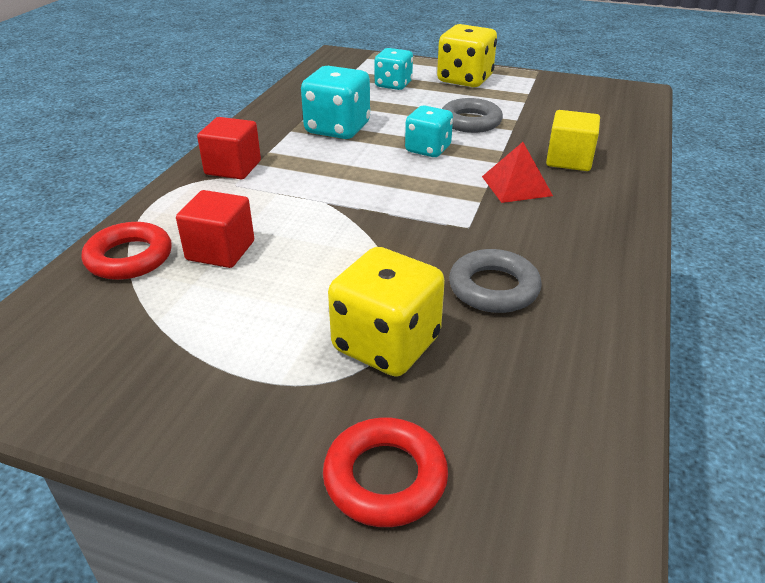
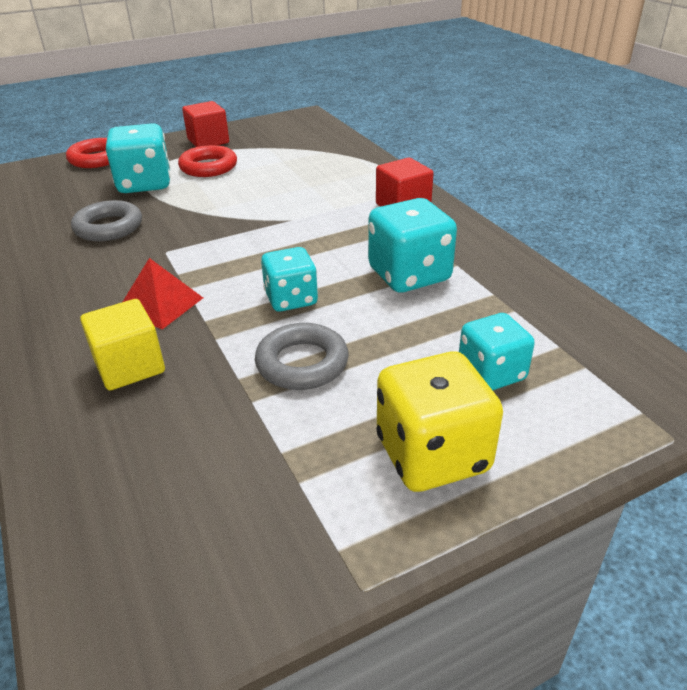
camera: 135 degrees right, 0 degrees up
(129, 258) = (336, 153): red ring -> red ring (208, 167)
(220, 250) = (299, 174): red cube -> red cube (208, 141)
(386, 344) = (145, 184): yellow dice -> turquoise dice

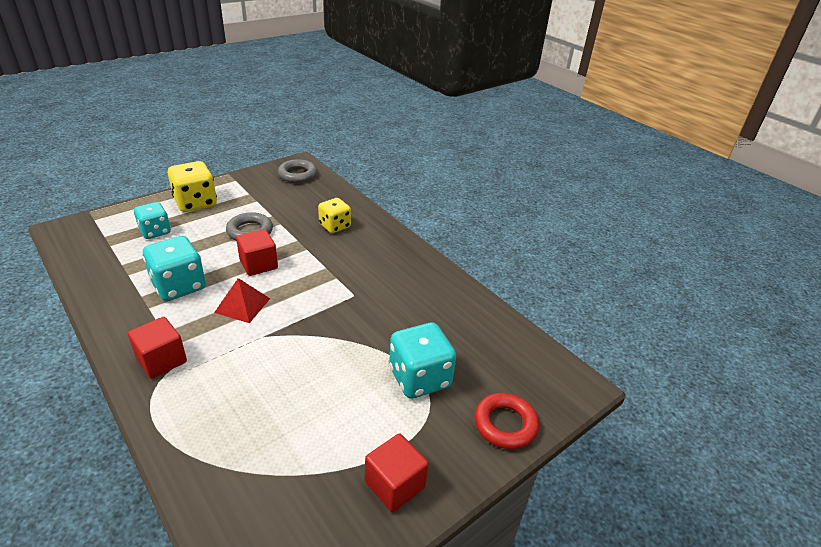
camera: 165 degrees right, 0 degrees up
(108, 227) = (412, 317): grey ring -> grey ring (297, 175)
(130, 366) = (335, 226): yellow cube -> yellow dice
(160, 304) = (337, 257): red pyramid -> red pyramid (242, 305)
(208, 167) = (368, 416): red ring -> none
(291, 299) = (258, 264): turquoise dice -> red cube

